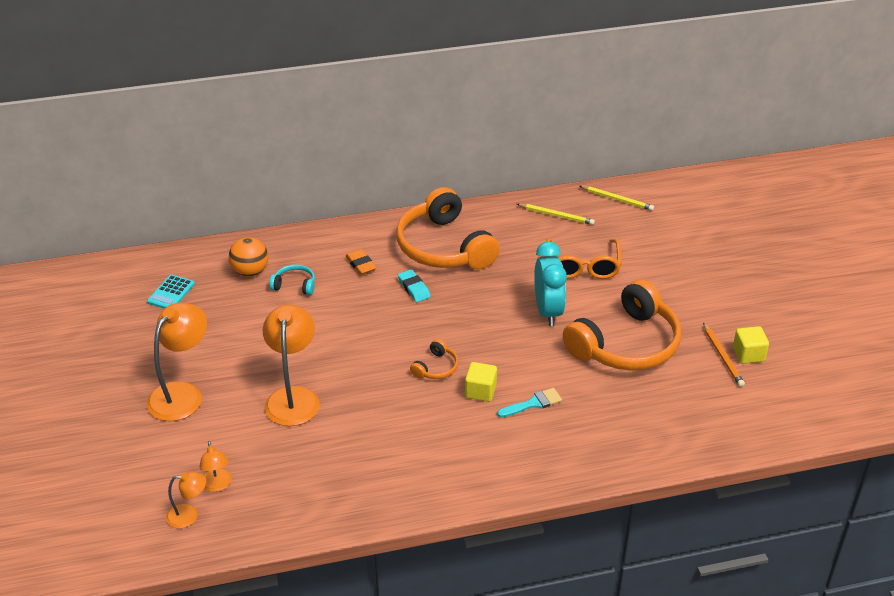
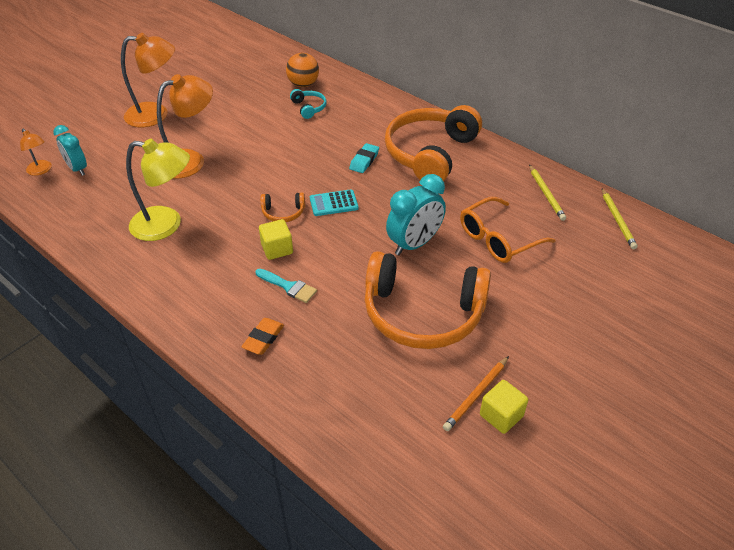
camera: 55 degrees right, 5 degrees up
(171, 293) = (249, 66): turquoise calculator -> turquoise calculator (333, 203)
(217, 485) = (77, 169): orange lamp -> turquoise clock
(360, 265) = (363, 125): orange eraser -> orange eraser (263, 338)
(379, 449) = (166, 225): none -> yellow lamp

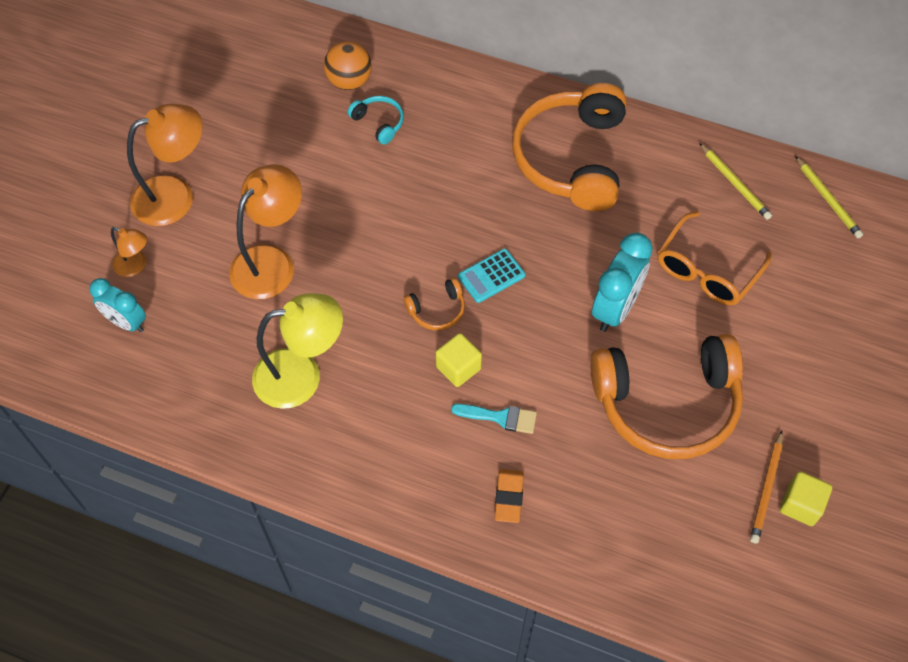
camera: 20 degrees left, 15 degrees up
(41, 170) = (78, 340): orange lamp -> orange lamp (135, 266)
(364, 161) = (496, 195): turquoise eraser -> none

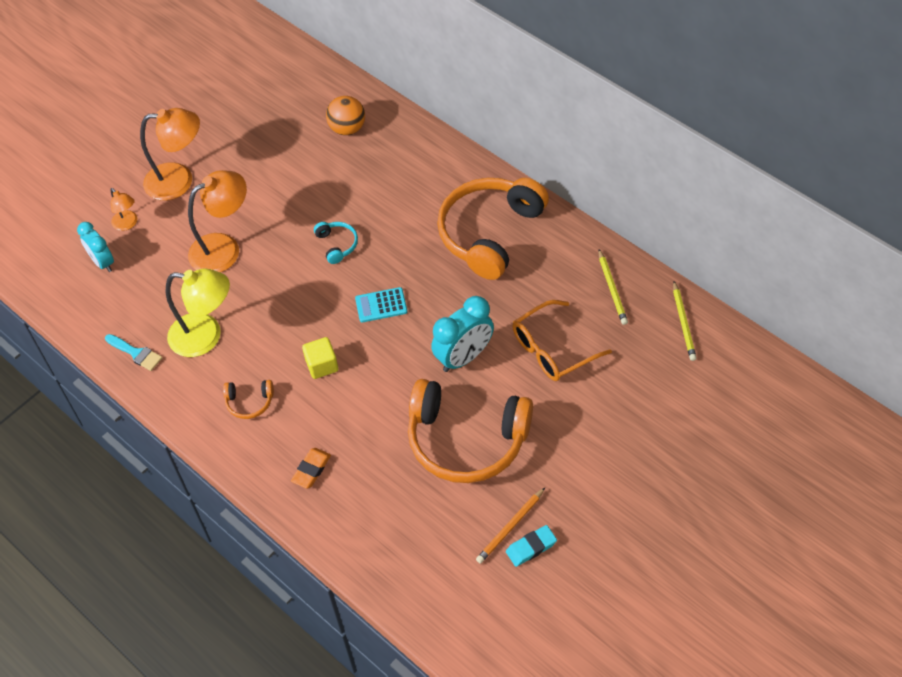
camera: 25 degrees right, 5 degrees down
(379, 123) = (354, 166): turquoise headphones -> turquoise headphones (337, 245)
(437, 310) = (327, 318): orange headphones -> orange headphones (249, 402)
(500, 417) = (334, 411): turquoise brush -> turquoise brush (136, 353)
(800, 505) = (531, 547): yellow cube -> turquoise eraser

